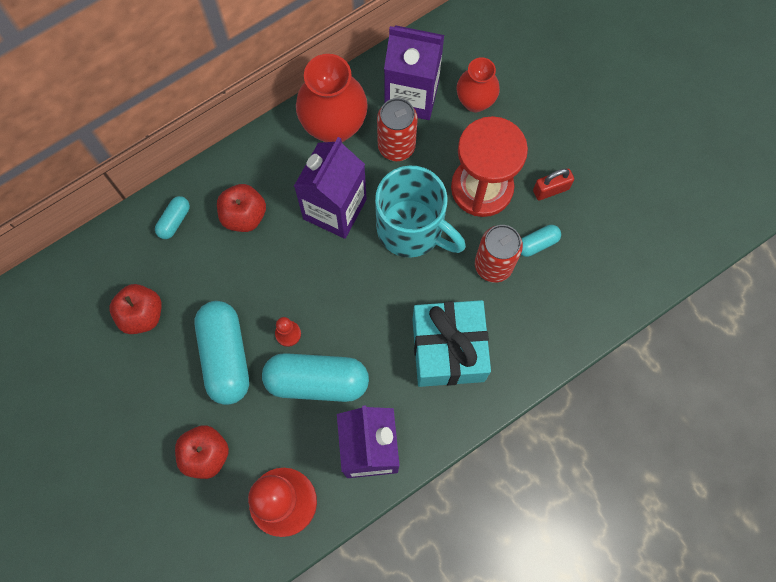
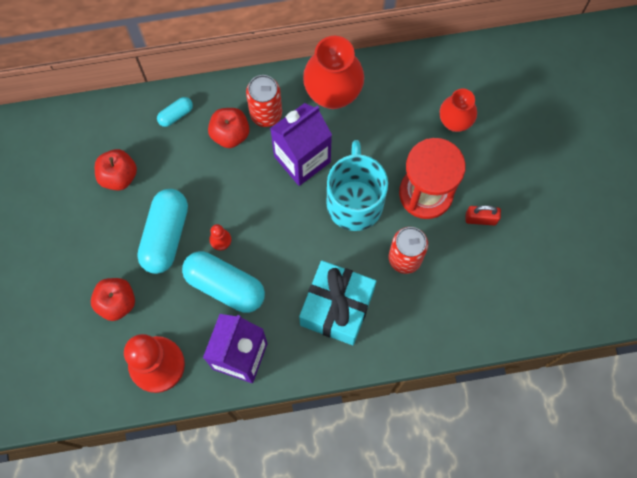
camera: 25 degrees right, 0 degrees up
(396, 146) = (374, 131): red can -> red can (266, 114)
(412, 95) = (406, 95): purple carton -> none
(412, 229) = (354, 201): turquoise mug -> turquoise mug turned 150 degrees counterclockwise
(537, 243) = (448, 257): turquoise capsule -> none

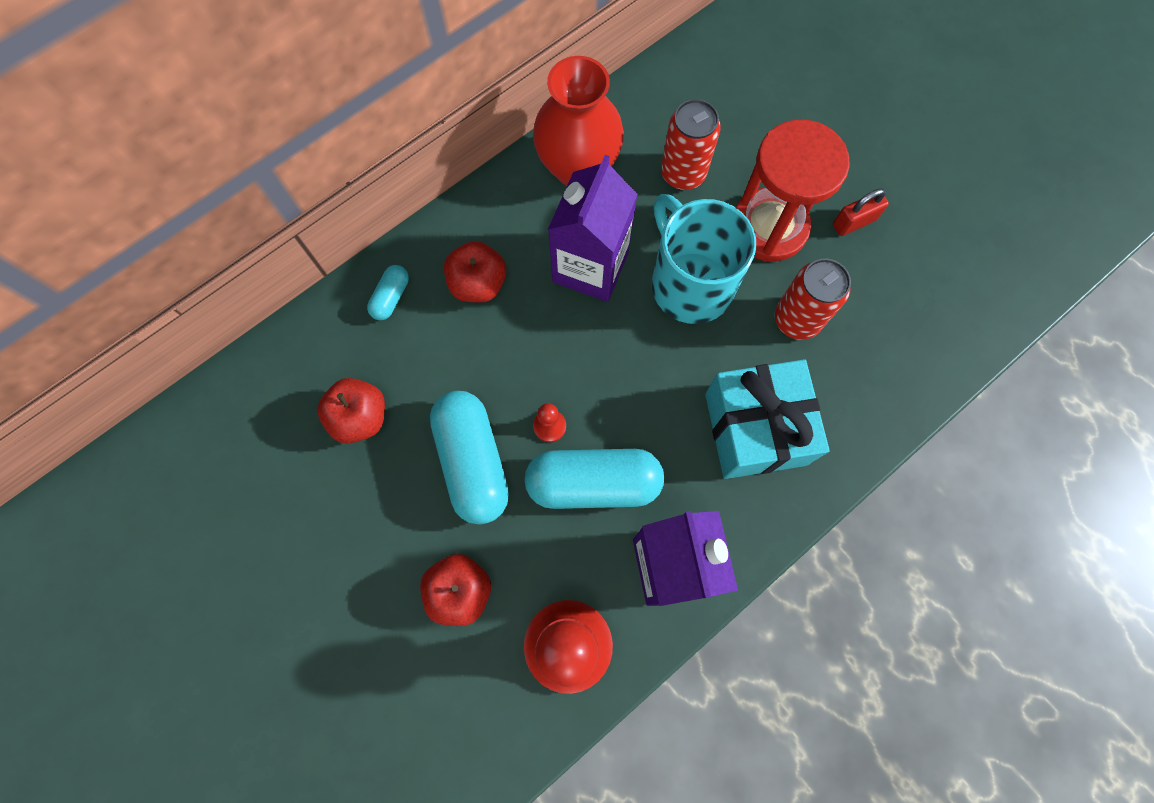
camera: 30 degrees left, 0 degrees up
(266, 114) = (509, 235): red can -> red can (683, 173)
(454, 122) = (746, 126): red vase -> none

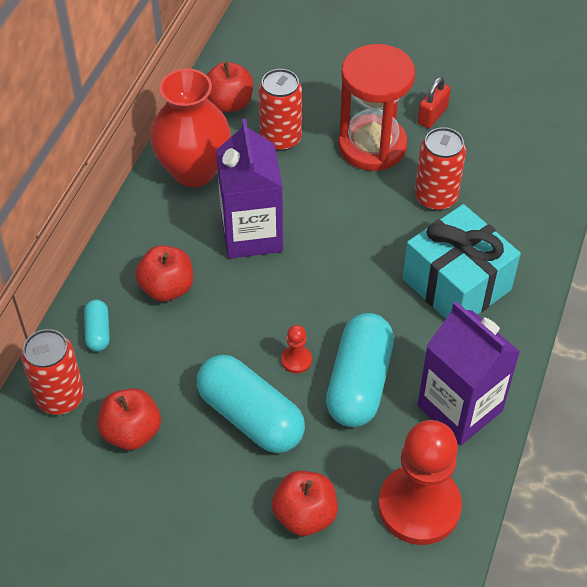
camera: 30 degrees left, 20 degrees down
(320, 347) = (60, 397): none -> red can
(593, 483) = (359, 383): turquoise capsule -> turquoise capsule turned 45 degrees counterclockwise
(657, 108) = (229, 103): none -> red apple
(690, 283) = (338, 210): turquoise mug -> none

